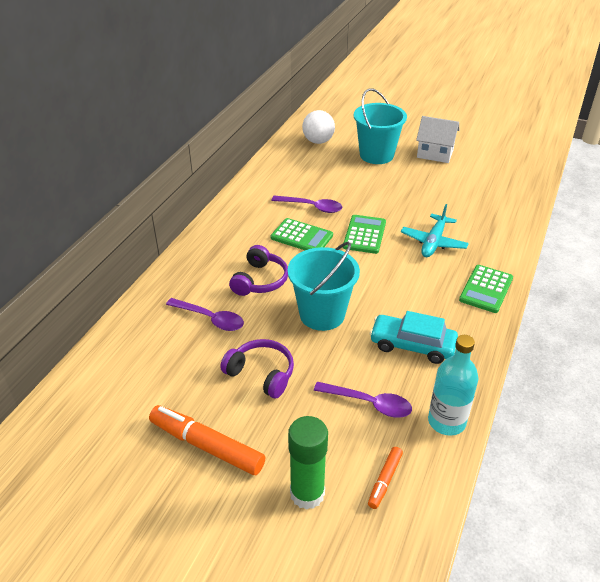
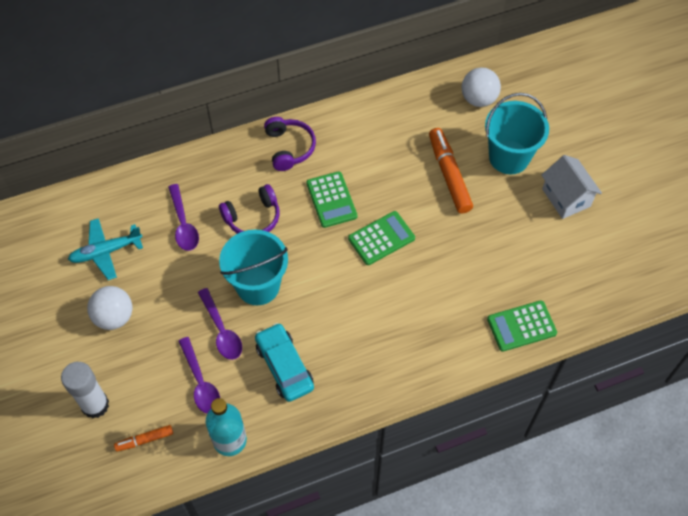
camera: 45 degrees right, 20 degrees up
(206, 445) = (79, 321): orange marker -> orange marker (449, 174)
(235, 418) = (114, 317): none -> white ball
(261, 374) = (164, 298): purple headphones -> purple headphones (289, 148)
(307, 493) = (95, 405): green glue stick -> white glue stick
(311, 207) = (377, 174): purple spoon -> purple spoon (221, 330)
(433, 242) = (425, 292): turquoise plane -> turquoise plane (105, 252)
(486, 289) = (403, 370): green calculator -> green calculator (521, 326)

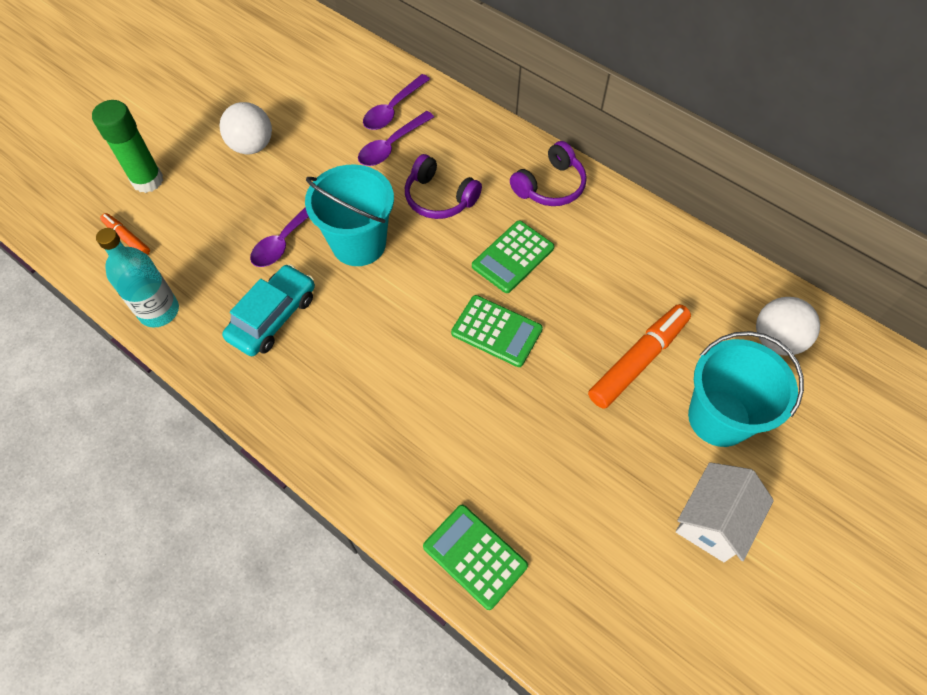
camera: 60 degrees right, 0 degrees up
(95, 405) = (147, 180): white glue stick -> green glue stick
(105, 252) = (320, 103): turquoise plane -> none
(200, 382) = (215, 251): purple spoon -> purple spoon (393, 109)

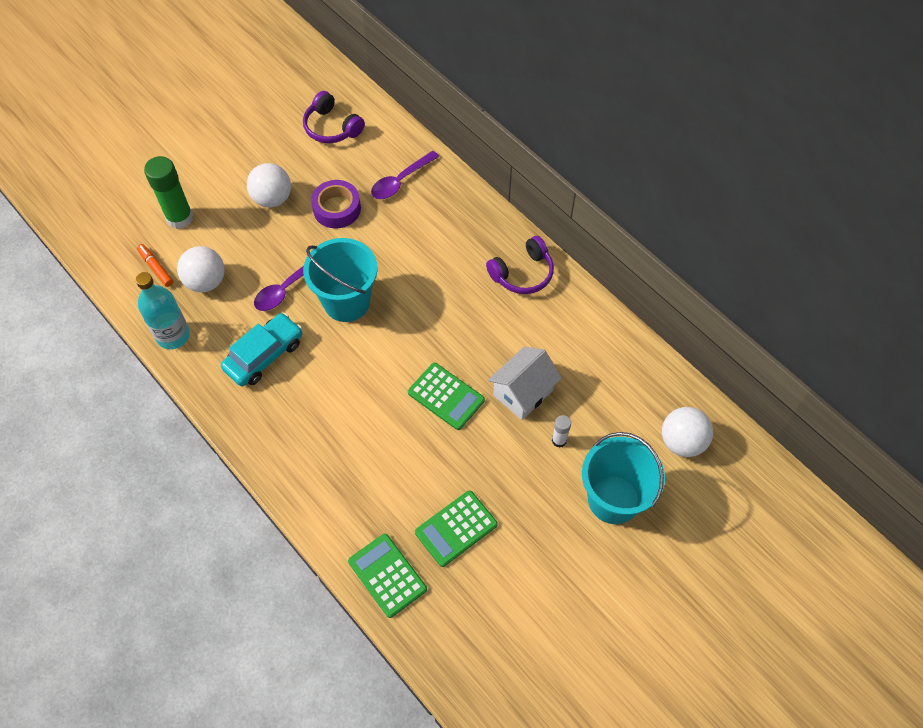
camera: 10 degrees right, 0 degrees up
(189, 245) = (206, 281): none -> white ball
(327, 147) = (337, 209): none -> purple tape
(392, 145) = (393, 215): purple spoon -> none
(439, 198) = (423, 270): purple headphones -> purple headphones (332, 127)
(513, 257) = (475, 333): green calculator -> green calculator (456, 528)
(638, 360) = (559, 440): orange marker -> white glue stick
(712, 521) = (584, 581): white house -> white house (523, 393)

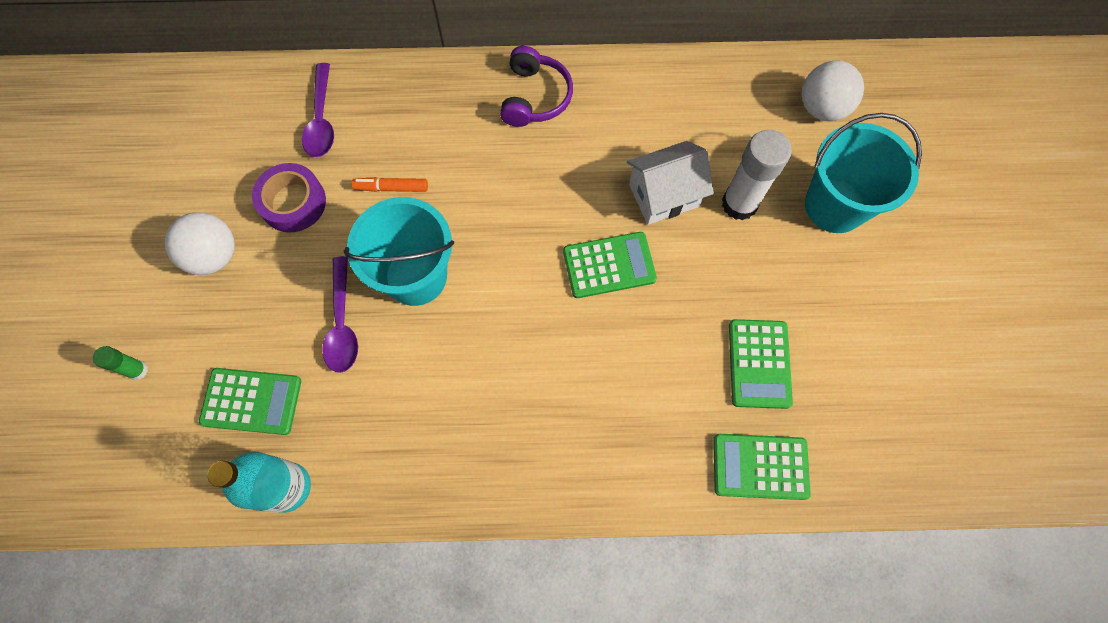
camera: 50 degrees left, 10 degrees up
(156, 268) = (178, 443): orange marker -> orange marker (391, 188)
(180, 218) = (138, 370): green glue stick -> green glue stick, size x0.50
(206, 281) = (251, 401): white ball -> green calculator
(264, 355) = (404, 405): turquoise car -> none
(332, 127) = (186, 132): purple headphones -> none
(523, 393) = (664, 195): white house -> white house turned 75 degrees clockwise
(559, 440) = (739, 204): white glue stick -> white glue stick, size x2.00

